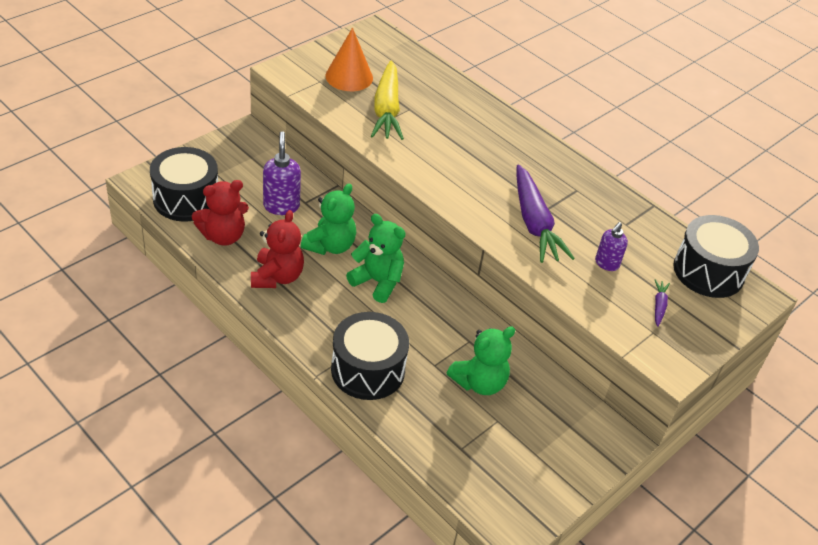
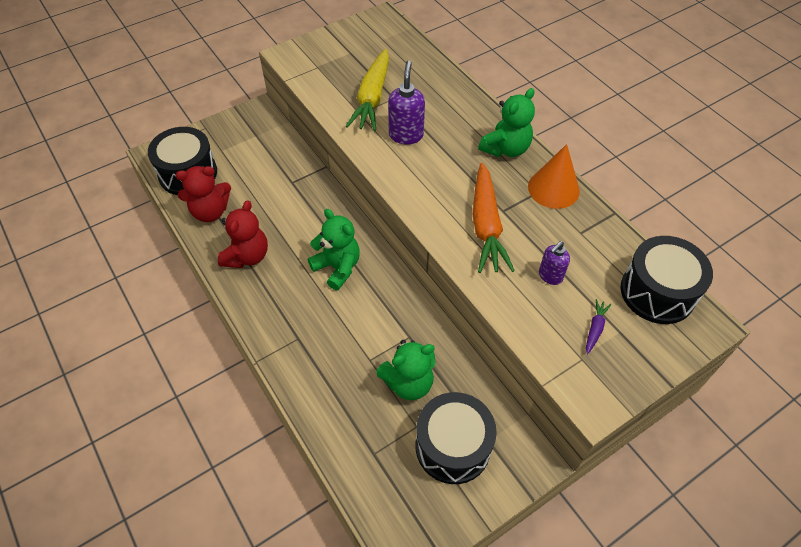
camera: 15 degrees right, 10 degrees up
(281, 206) = (269, 185): purple soap dispenser -> purple soap dispenser (406, 135)
(330, 246) = (303, 227): green teddy bear -> green teddy bear (505, 149)
(349, 77) = (346, 63): orange cone -> orange cone (553, 188)
(368, 370) = (305, 359): black drum -> black drum (453, 446)
(534, 223) = (486, 226): purple carrot -> orange carrot

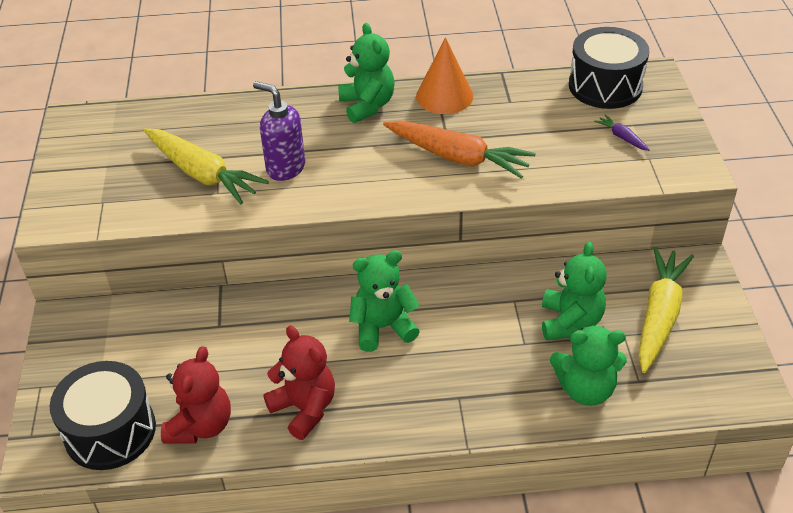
camera: 60 degrees left, 10 degrees down
(346, 418) = (585, 389): none -> green teddy bear
(453, 446) = (659, 315): black drum -> yellow carrot
(550, 276) = (547, 140): purple soap dispenser -> none

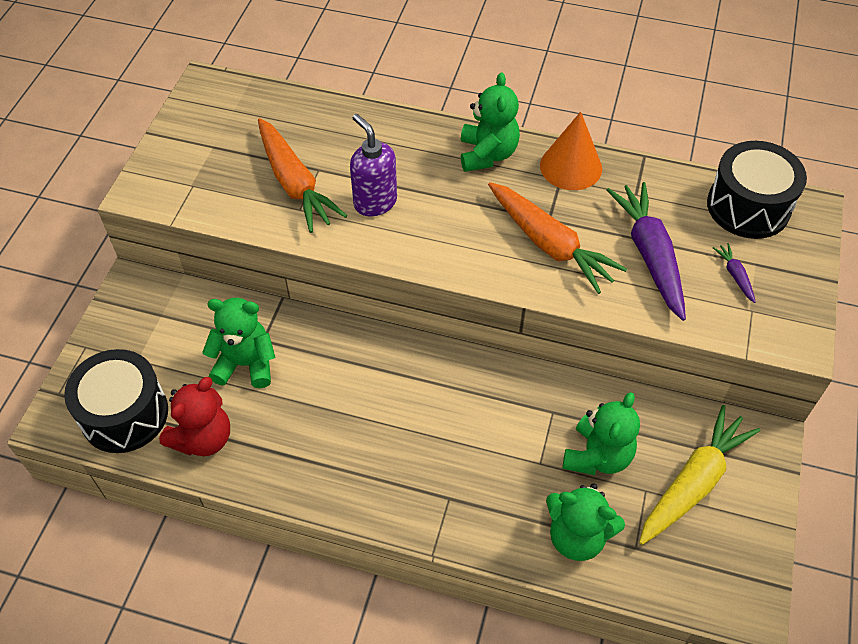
camera: 20 degrees right, 10 degrees up
(202, 174) = (295, 184): yellow carrot -> orange carrot
(304, 408) = (301, 455): red teddy bear -> none
(383, 327) = (411, 396): green teddy bear -> green teddy bear (246, 364)
(545, 142) = (650, 255): none -> purple carrot

